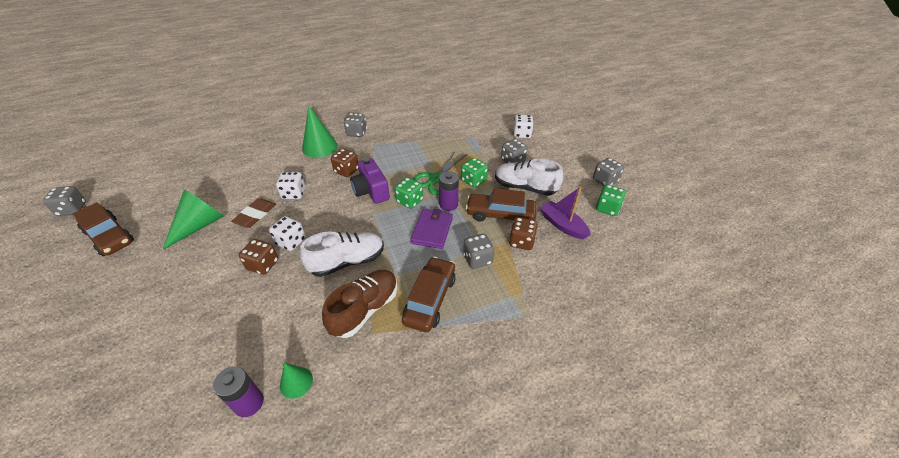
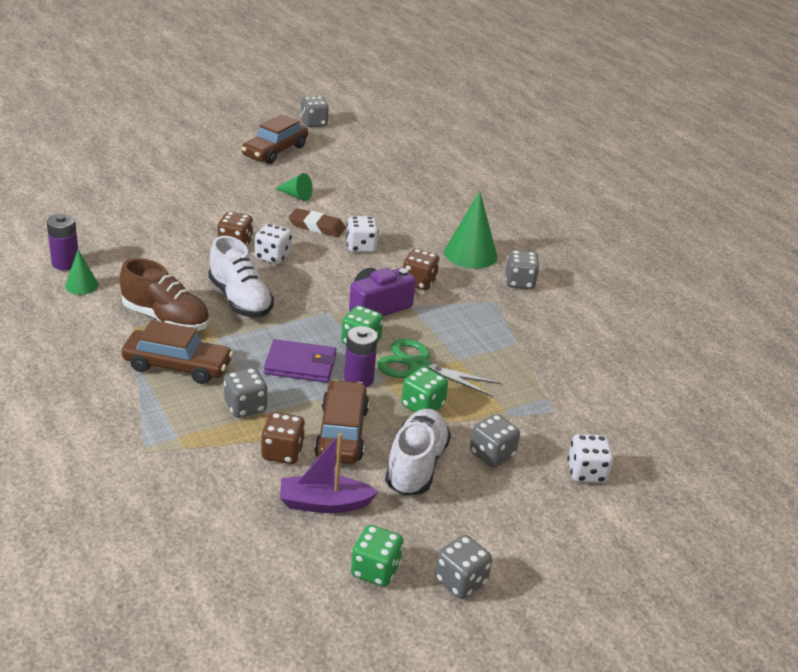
camera: 80 degrees right, 10 degrees down
(200, 225) = (296, 195): green cone -> green cone, size x0.55
(562, 225) = (324, 503): purple boat -> purple boat turned 135 degrees counterclockwise

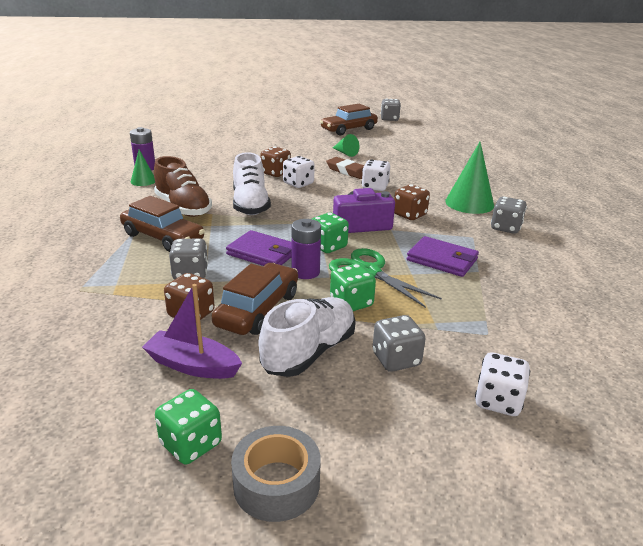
camera: 25 degrees right, 5 degrees down
(460, 581) = (276, 484): grey dice -> grey tape
(478, 336) = (442, 260): none -> purple wallet

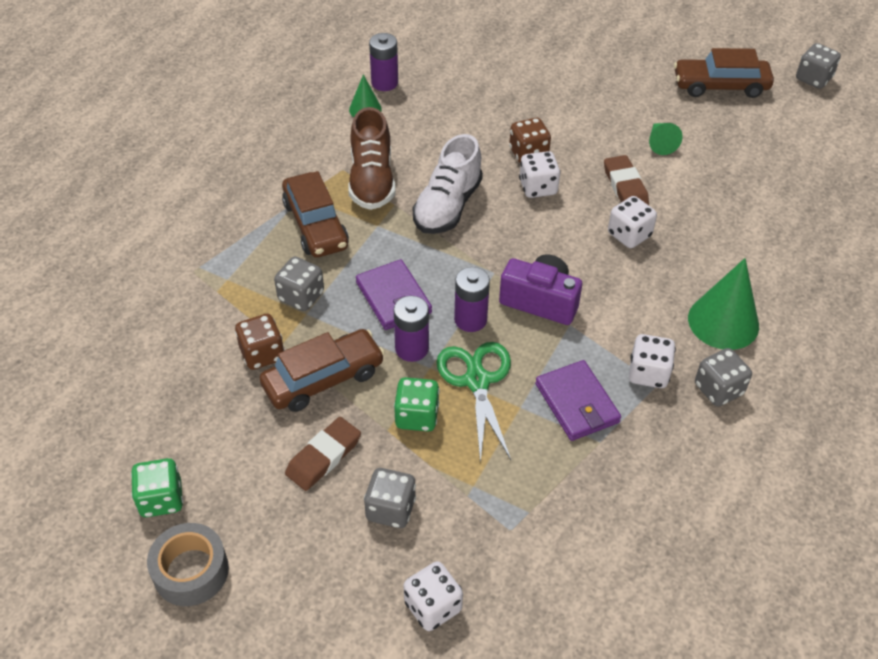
camera: 35 degrees right, 20 degrees up
(192, 365) = (219, 418): purple boat -> none
(309, 352) = (323, 457): white shoe -> brown eraser
(328, 246) = (470, 319): green dice -> purple battery
(409, 215) = (619, 309): brown dice -> none
(462, 234) = (648, 373): none -> white dice

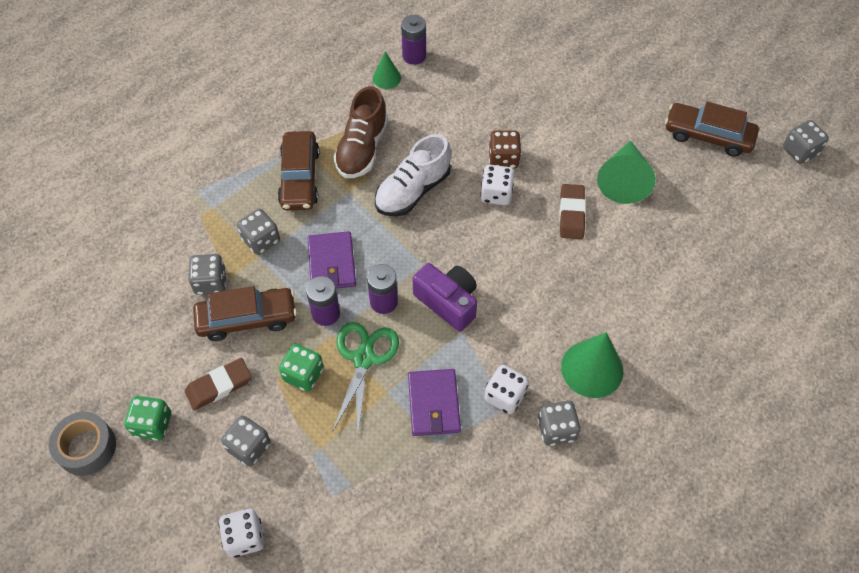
camera: 20 degrees right, 10 degrees up
(161, 499) = (89, 382): green dice -> green dice (153, 424)
(262, 354) = (211, 282): brown dice -> grey dice
(629, 235) = (552, 262): white dice -> none
(660, 143) = (623, 180): green cone -> green cone, size x1.82

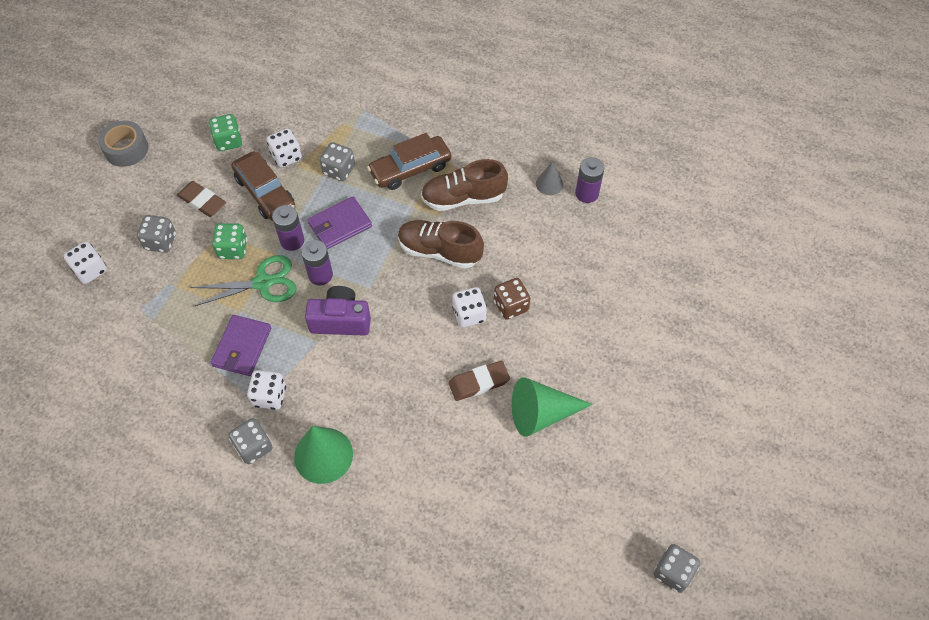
camera: 65 degrees right, 0 degrees up
(153, 424) = (157, 177): green dice -> green dice (228, 141)
(211, 282) = (286, 156): grey dice -> white dice
(386, 78) = (549, 184): green cone -> grey cone
(413, 190) = (439, 251): white shoe -> brown shoe
(433, 404) = (242, 347): purple wallet -> purple wallet turned 45 degrees counterclockwise
(448, 302) = (340, 320): purple camera -> purple camera turned 105 degrees counterclockwise
(708, 136) = (640, 474): brown car -> none

